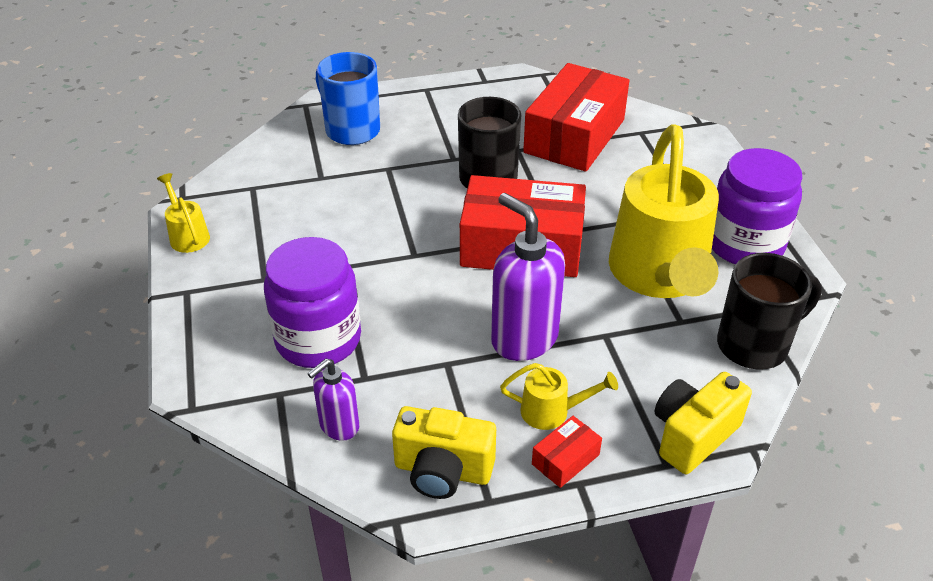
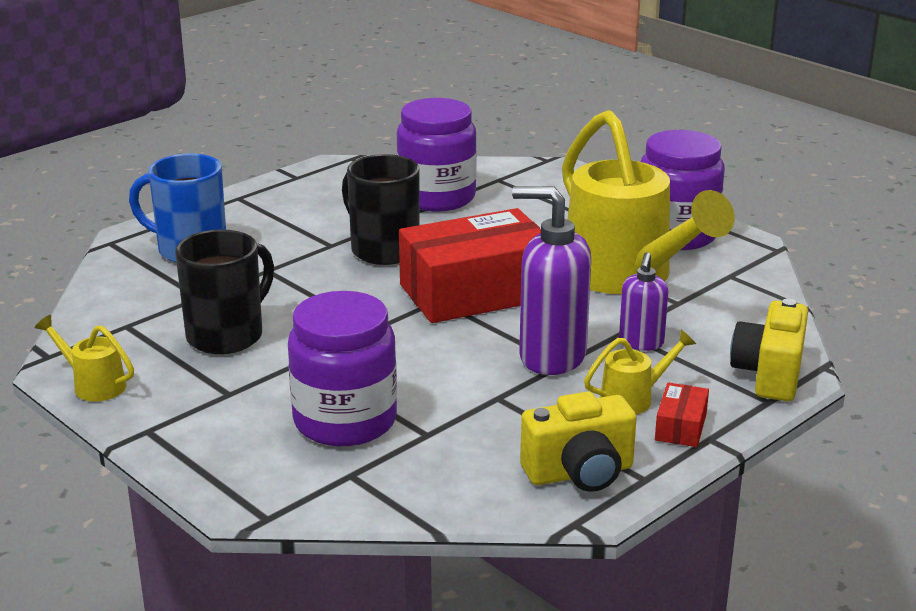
camera: 30 degrees left, 15 degrees down
(339, 426) = (442, 477): purple soap dispenser -> purple soap dispenser (641, 343)
(574, 136) = (437, 197): red box -> purple jar
(754, 345) = (755, 299): black mug -> black mug (227, 335)

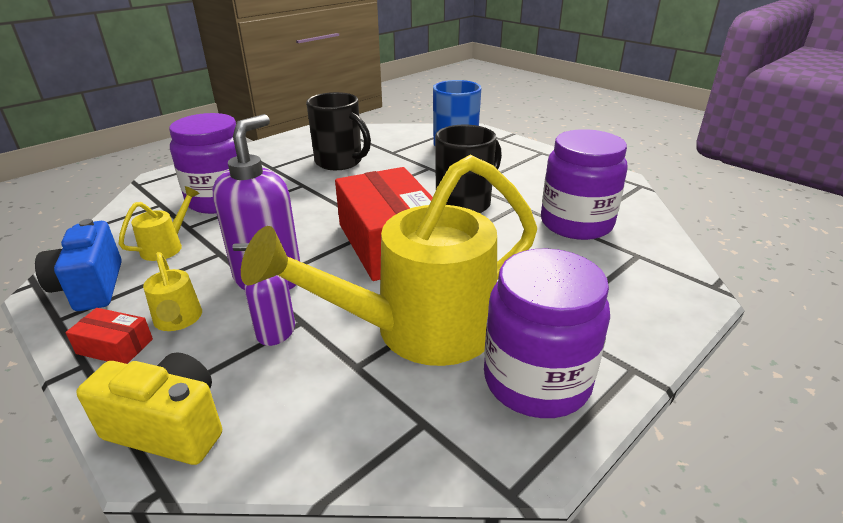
camera: 90 degrees right, 5 degrees up
(93, 385) = (295, 137): yellow watering can -> yellow watering can (166, 246)
(580, 473) = (91, 287): yellow camera -> blue camera

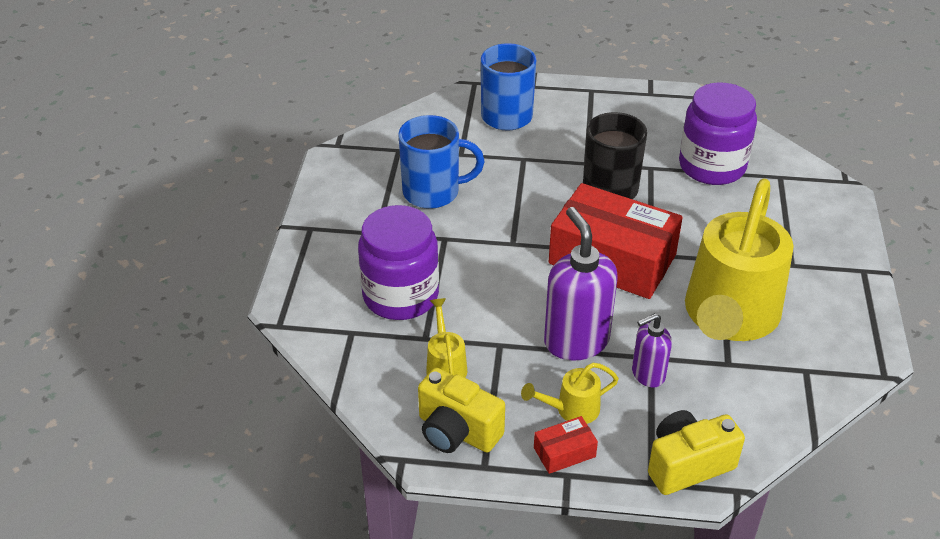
camera: 40 degrees left, 10 degrees up
(91, 287) = (457, 431): blue camera -> yellow camera
(178, 320) = (571, 409): yellow watering can -> yellow watering can turned 135 degrees clockwise
(340, 162) = (433, 192): black mug -> blue mug
(536, 380) = (828, 309): purple jar -> none

